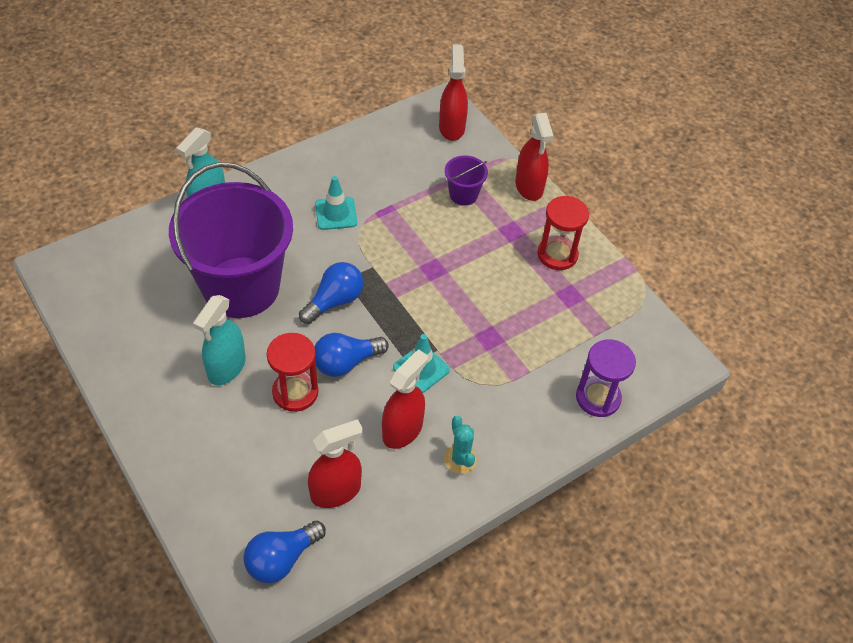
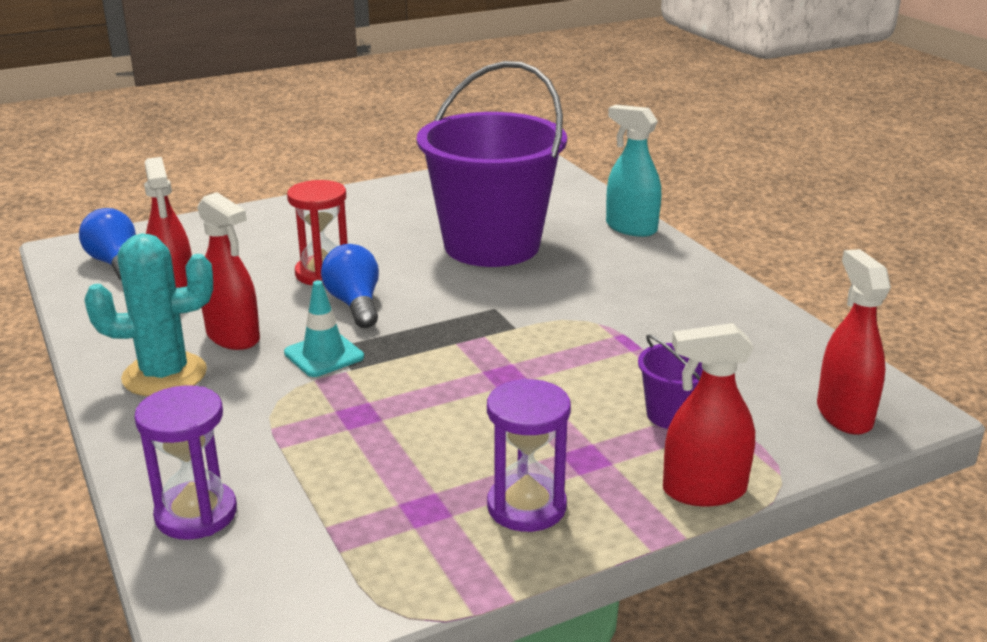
camera: 100 degrees right, 25 degrees down
(226, 367) = (374, 238): turquoise spray bottle -> none
(334, 301) = (458, 300): blue light bulb -> none
(336, 213) = (619, 305): turquoise traffic cone -> none
(451, 128) = (844, 415): red spray bottle -> red spray bottle turned 105 degrees counterclockwise
(460, 459) = (164, 375): turquoise cactus -> turquoise cactus, size x1.78
(557, 254) = (526, 506): red hourglass -> purple hourglass

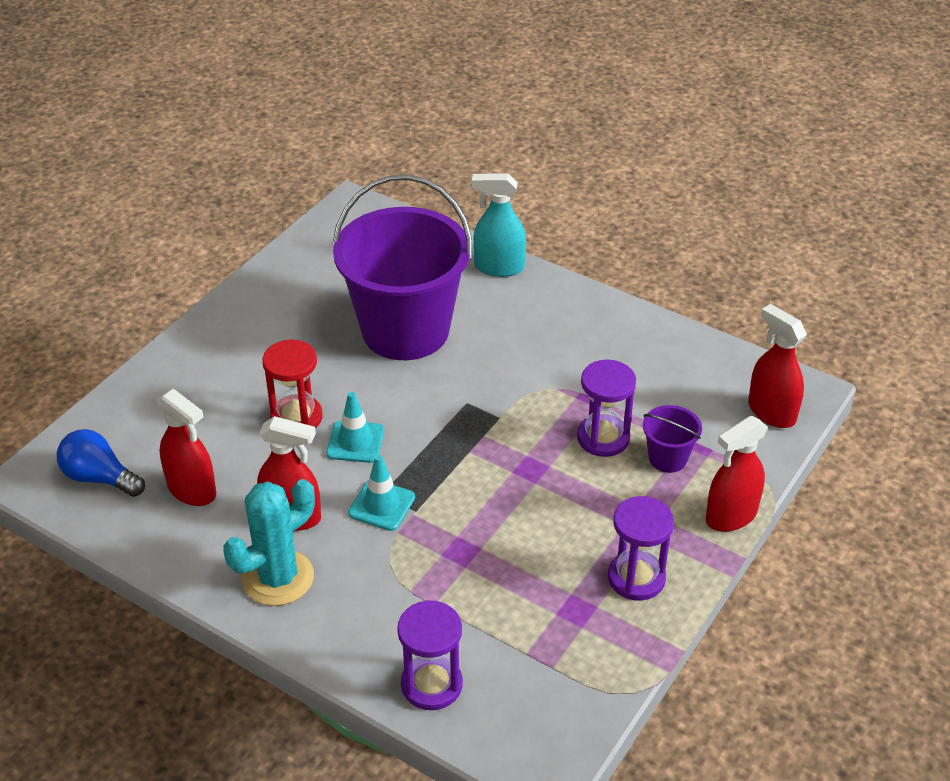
camera: 30 degrees left, 15 degrees up
(355, 304) = (355, 442): blue light bulb -> turquoise traffic cone
(612, 376) = (603, 438): none -> purple hourglass

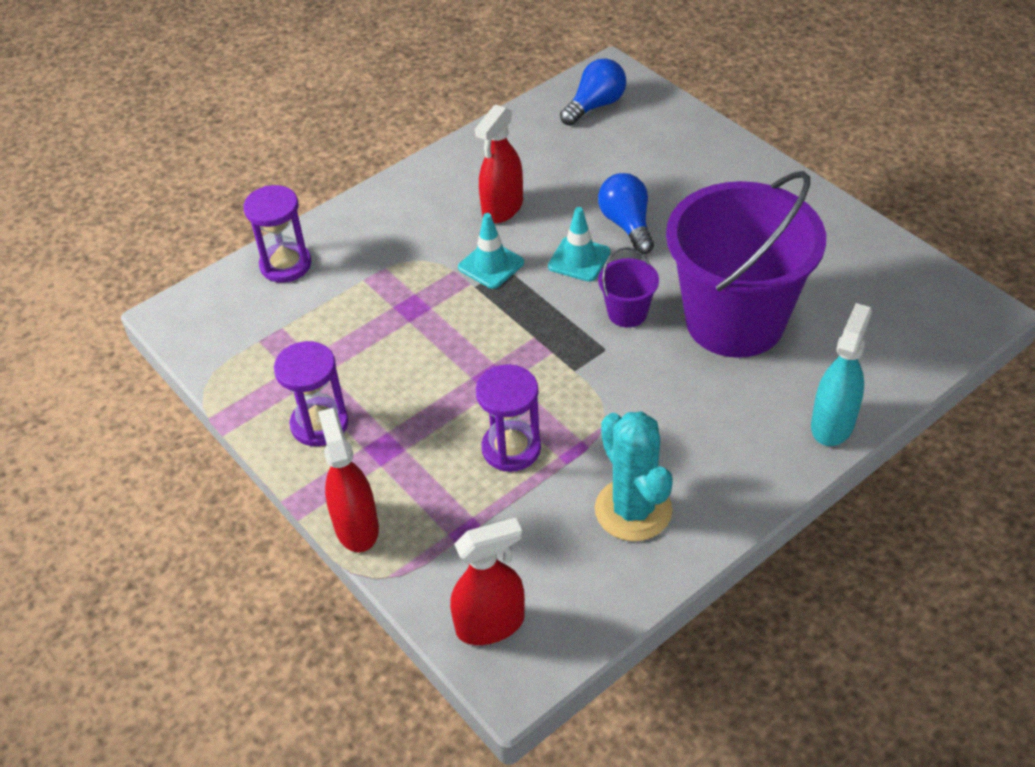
camera: 110 degrees right, 5 degrees up
(192, 490) = (559, 154): red spray bottle -> none
(278, 578) = (439, 193): turquoise cactus -> turquoise cactus (633, 510)
(296, 417) = (627, 225): red hourglass -> blue light bulb
(667, 458) = (459, 497): purple bucket -> purple bucket (627, 313)

